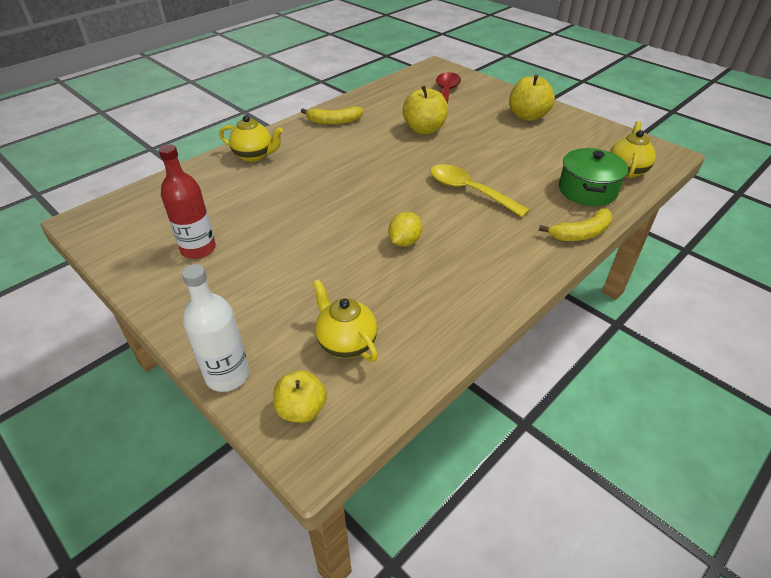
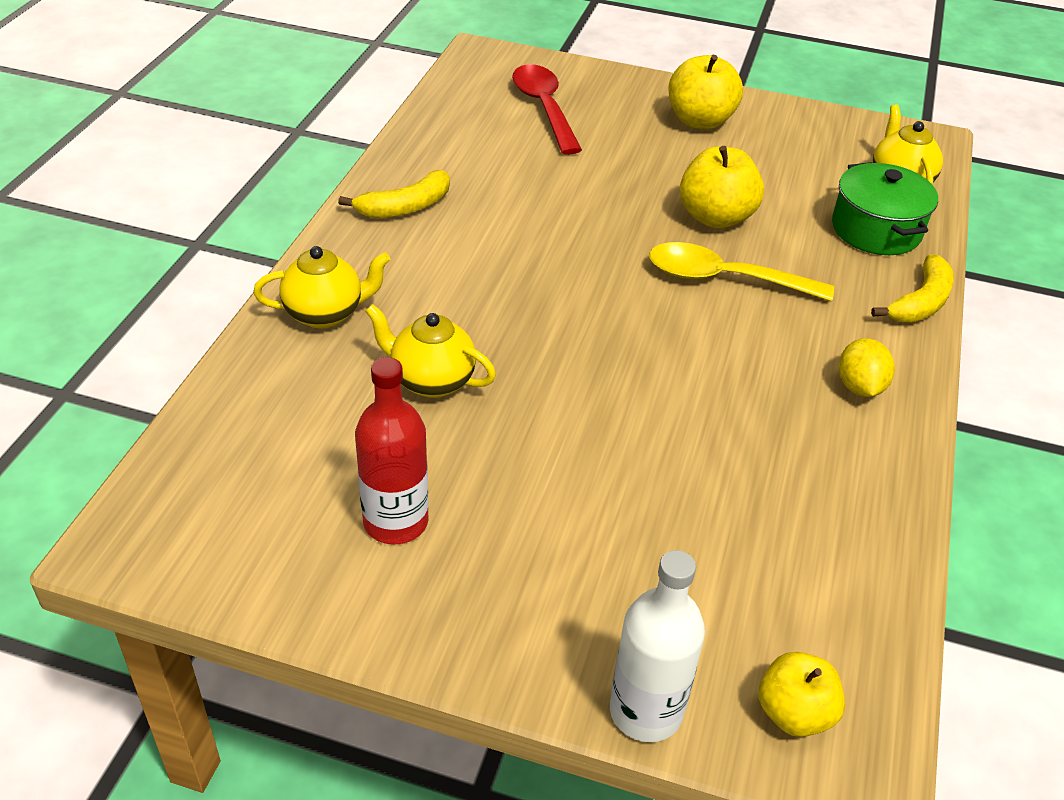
camera: 30 degrees left, 0 degrees up
(346, 343) = (764, 588): yellow teapot -> yellow teapot (431, 381)
(404, 242) = (705, 395): yellow lemon -> yellow lemon (859, 387)
(424, 130) = (567, 185): yellow apple -> yellow apple (715, 217)

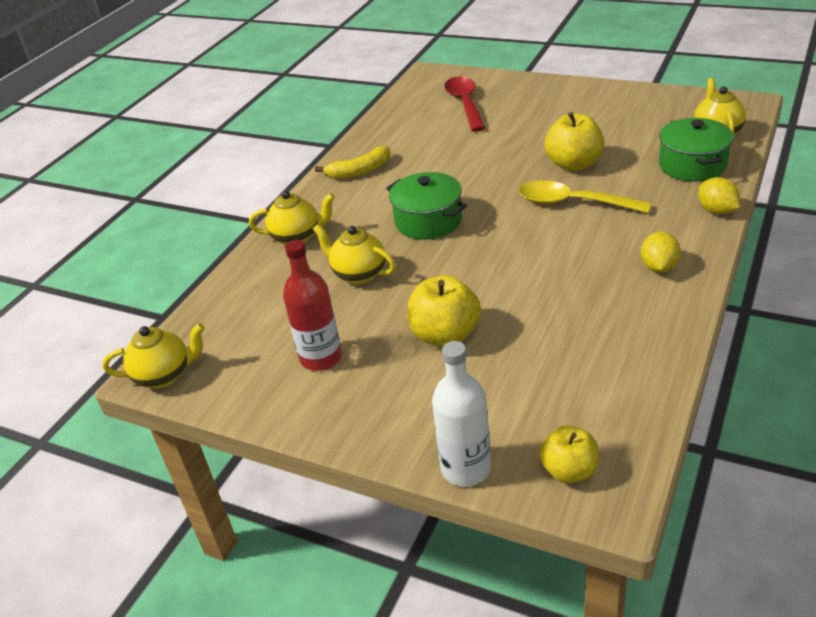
camera: 15 degrees right, 5 degrees down
(146, 549) = (164, 375): none -> yellow teapot
(522, 297) = (428, 221): none -> green pot
(700, 121) = (574, 104): yellow apple -> yellow apple (445, 335)
(920, 302) = (716, 211): yellow banana -> yellow lemon

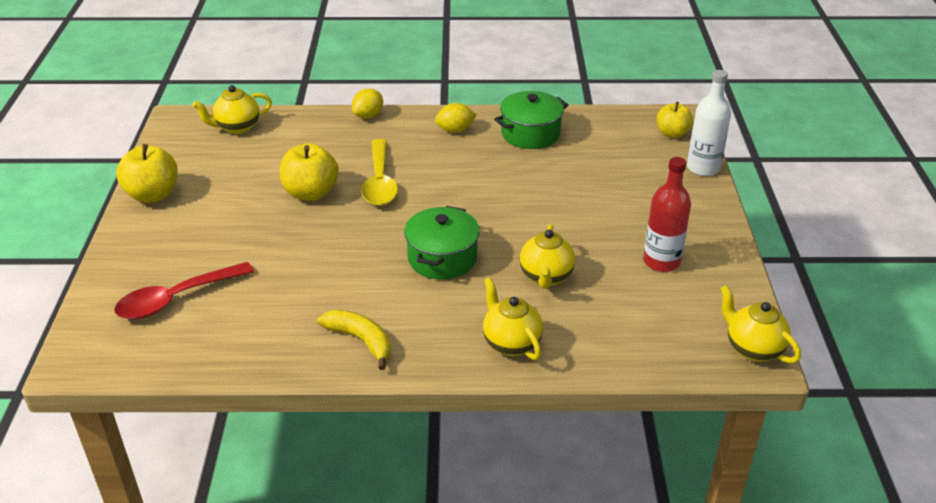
camera: 120 degrees left, 0 degrees up
(445, 335) = (592, 206): yellow apple -> yellow apple (153, 195)
(692, 165) = (298, 133): green pot -> green pot (530, 134)

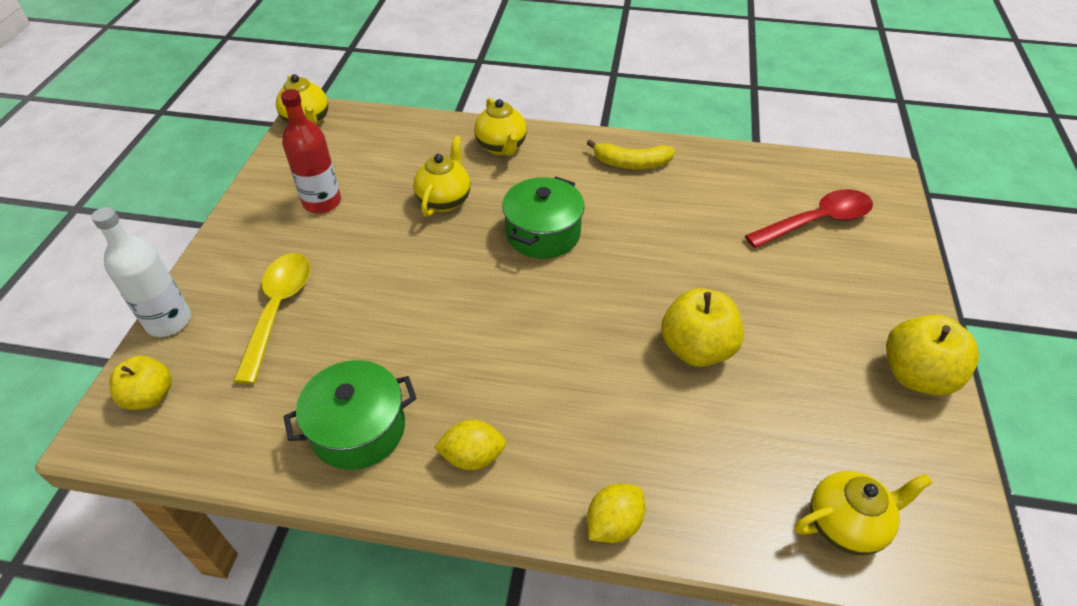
camera: 170 degrees left, 10 degrees up
(360, 340) = (631, 163): yellow banana -> yellow banana turned 45 degrees counterclockwise
(380, 182) = (603, 356): yellow spoon -> yellow spoon (278, 310)

